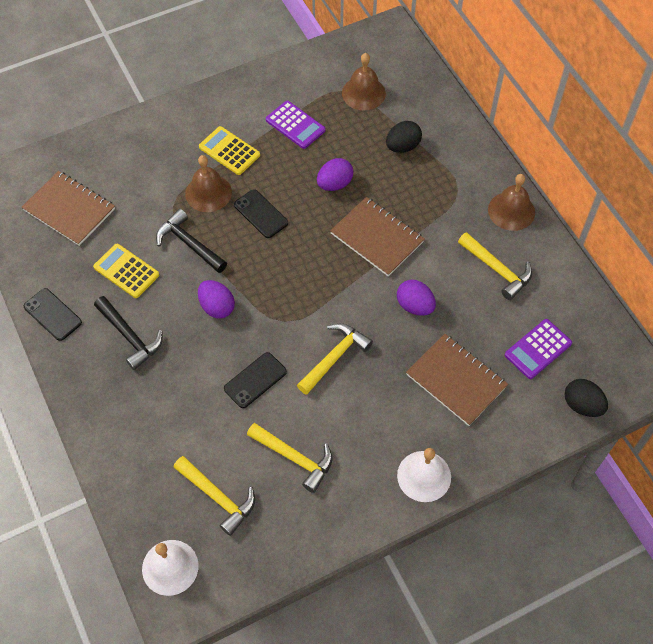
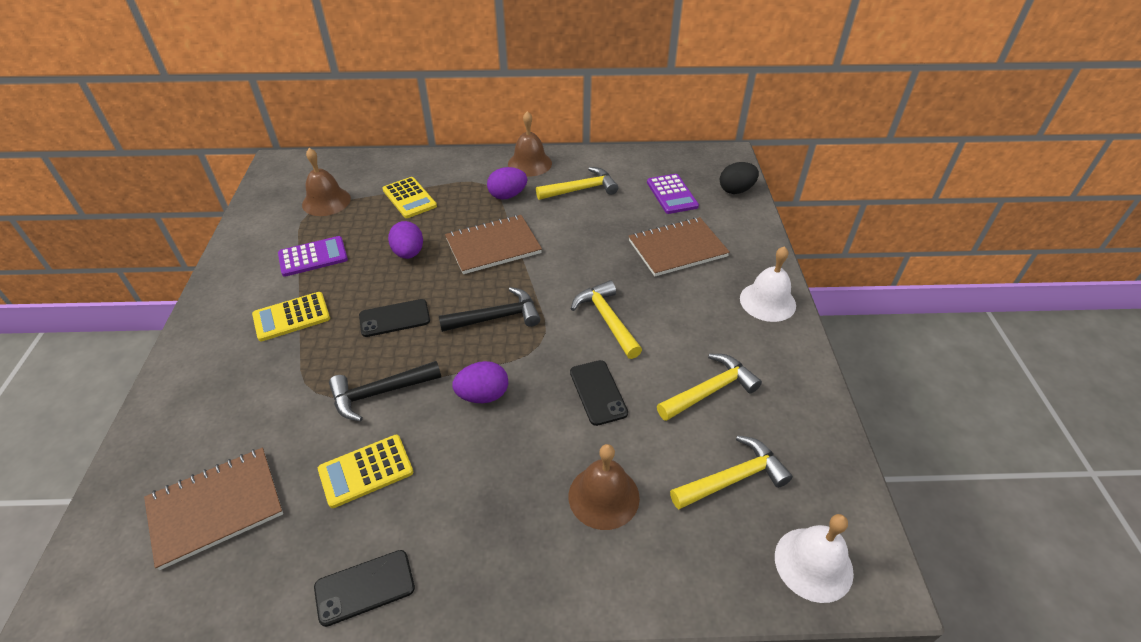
camera: 65 degrees left, 15 degrees down
(130, 336) = (464, 499): black hammer -> black hammer (496, 317)
(208, 193) = (327, 353): brown bell -> brown bell (603, 496)
(402, 146) = (409, 198): black egg -> yellow calculator
(415, 306) = (584, 247): purple egg -> purple egg (507, 195)

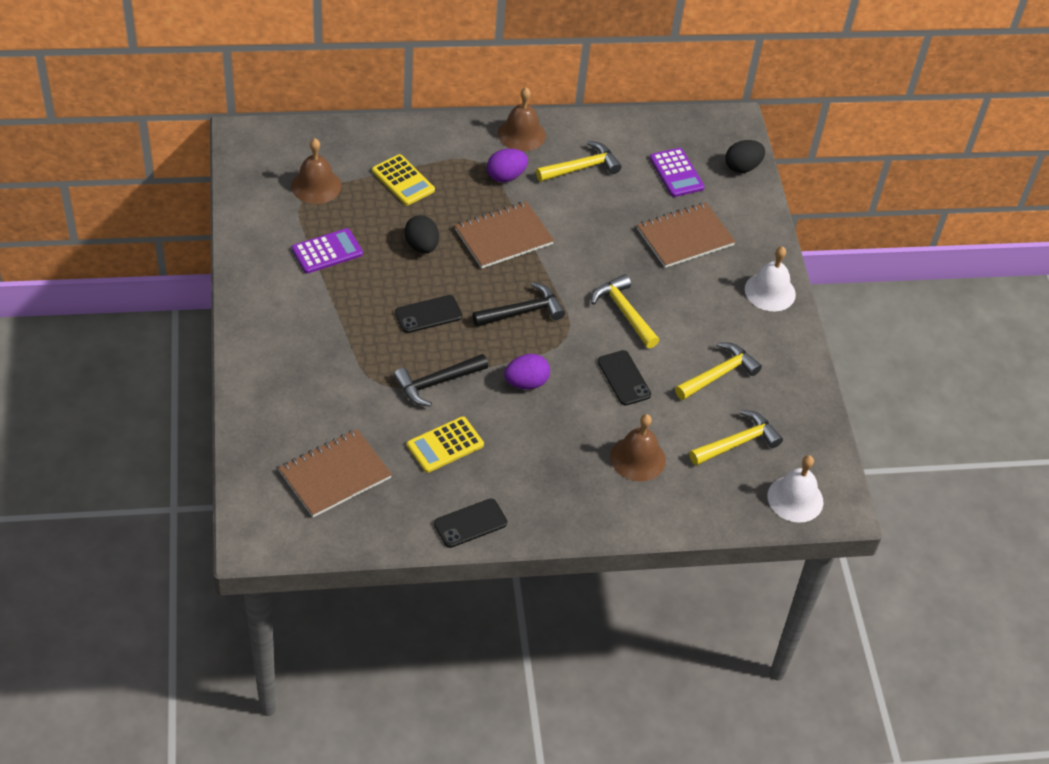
camera: 10 degrees left, 5 degrees up
(291, 317) = (331, 315): yellow calculator -> none
(409, 253) = (421, 246): purple egg -> black egg

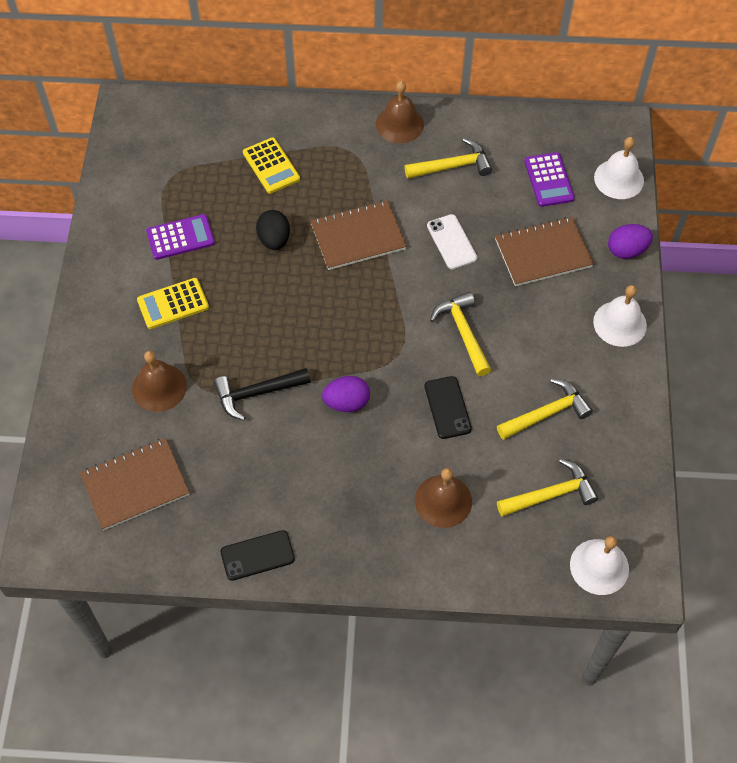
camera: 15 degrees right, 10 degrees up
(316, 185) = (185, 164): brown bell -> brown bell (159, 387)
(428, 314) = (265, 316): black phone -> none
(445, 445) = (250, 464): yellow calculator -> yellow calculator (173, 304)
(506, 176) = (374, 169): purple egg -> purple egg (626, 250)
(522, 312) = (360, 322): black hammer -> none
(595, 234) = (452, 242): none -> white phone
(742, 167) = (619, 179): black egg -> white bell

